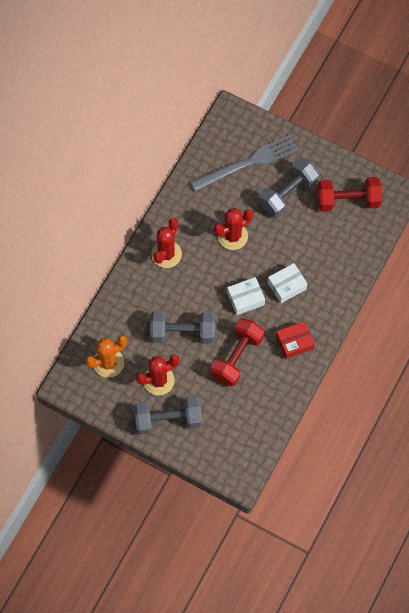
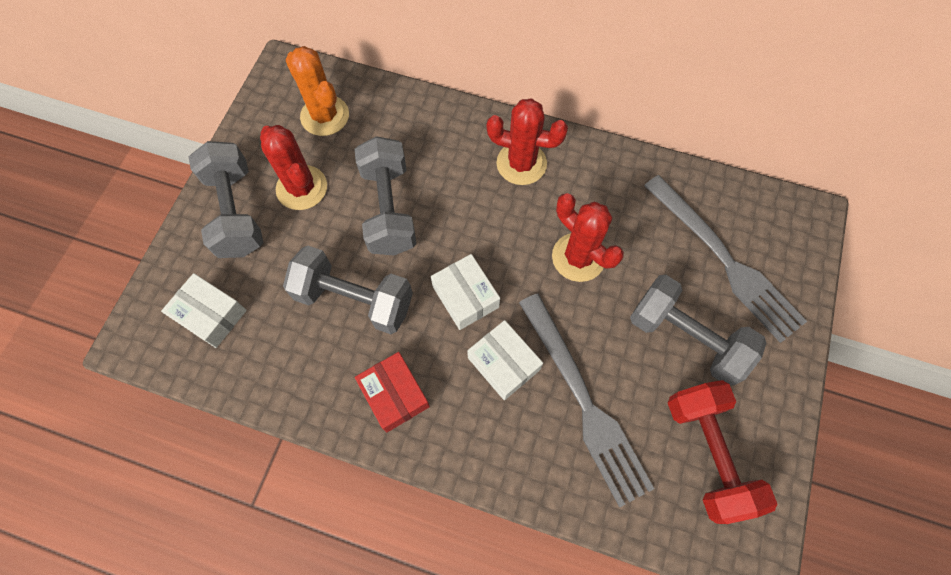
camera: 80 degrees right, 0 degrees up
(232, 435) = (211, 315): none -> white box
(237, 357) = (354, 299): red dumbbell -> grey dumbbell
(313, 251) = (584, 402): none -> grey fork

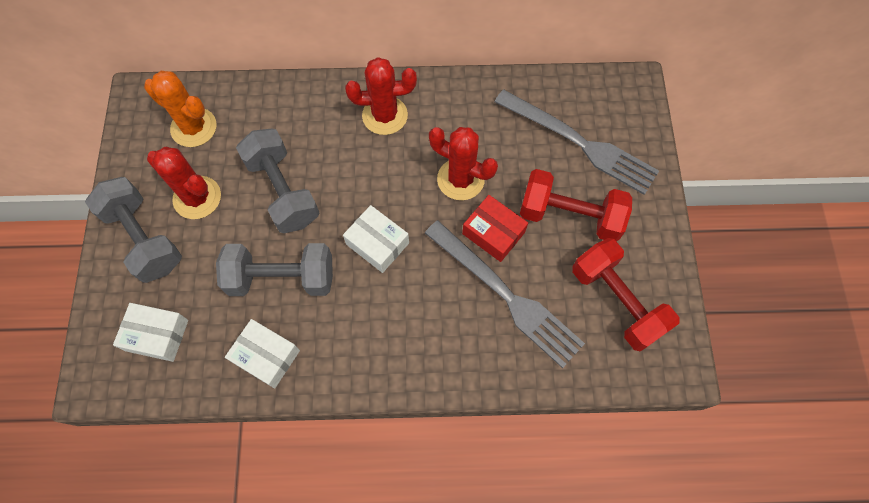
camera: 20 degrees left, 0 degrees up
(394, 395) = (347, 345): red box -> red box (493, 233)
(503, 363) = (429, 287): white box -> white box (266, 356)
(686, 337) = (570, 216): grey dumbbell -> red dumbbell

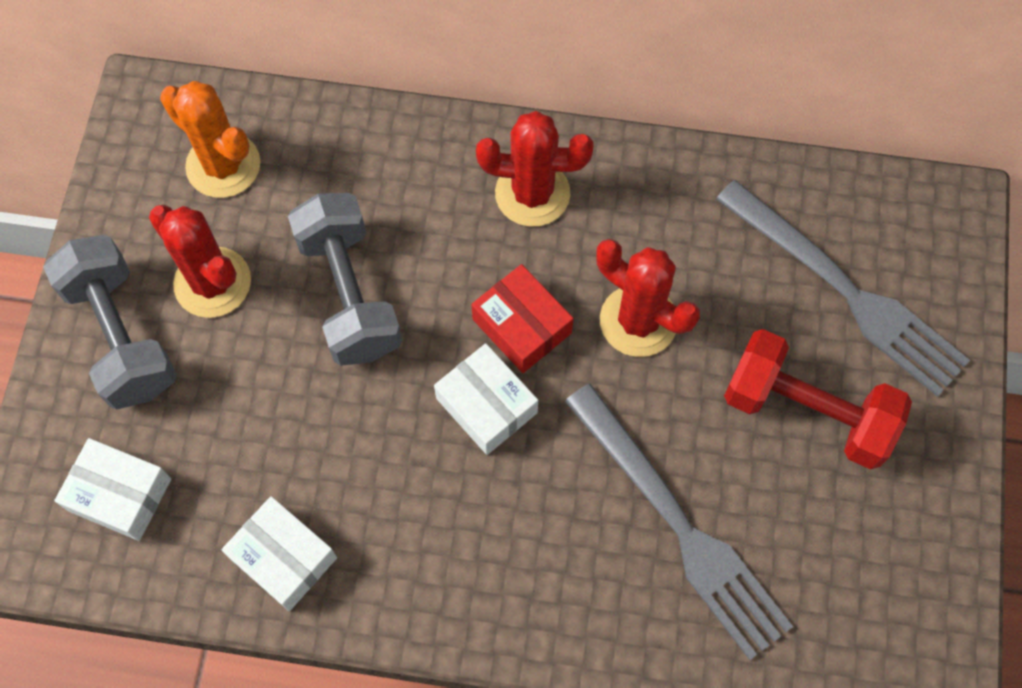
camera: 10 degrees right, 0 degrees up
(282, 278) = (326, 436): grey dumbbell -> none
(493, 233) = (676, 419): red box -> red box (522, 326)
(616, 301) = (858, 567): red dumbbell -> none

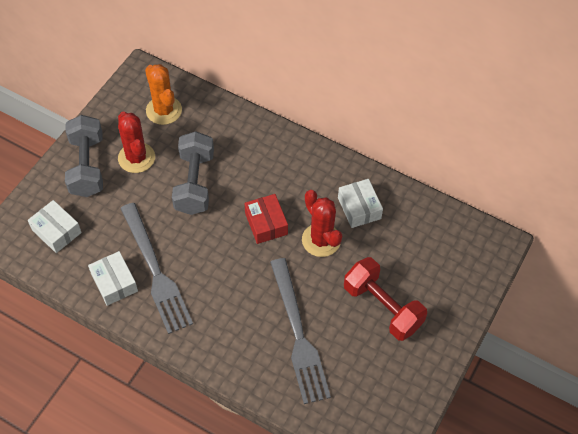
camera: 20 degrees right, 10 degrees down
(486, 405) = (234, 251): white box -> white box (359, 208)
(532, 193) = (297, 168): red cactus -> none
(846, 292) = (426, 261): grey fork -> grey fork (155, 271)

